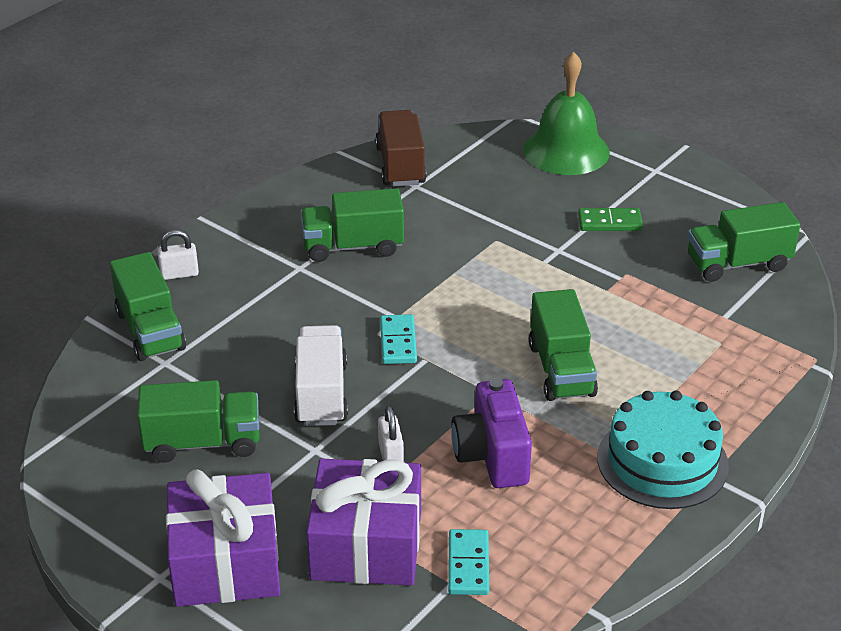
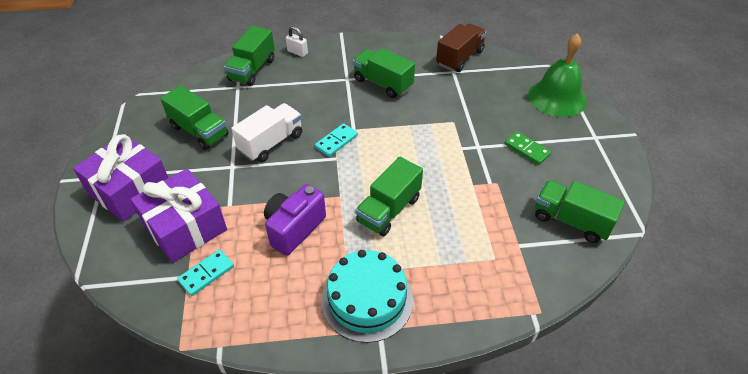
camera: 45 degrees right, 10 degrees up
(390, 455) = (255, 193): white padlock -> none

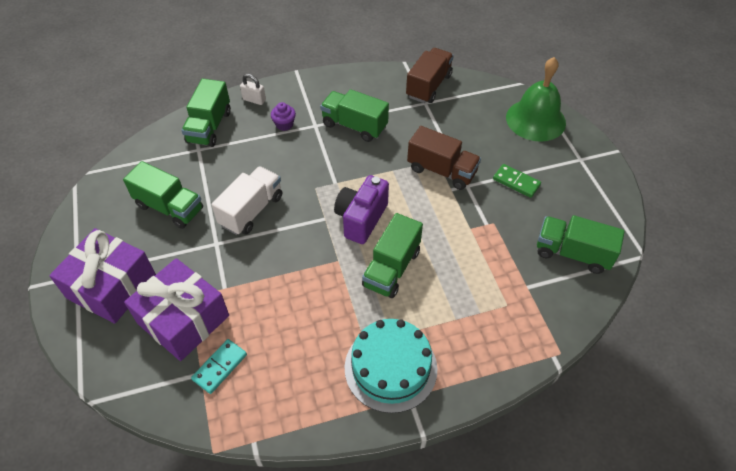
camera: 10 degrees left, 5 degrees up
(294, 228) = (299, 303): purple camera -> purple camera (361, 219)
(319, 75) = (284, 124): none -> purple cupcake
(336, 141) = (320, 199): turquoise domino -> none
(456, 131) = (441, 171): none -> brown truck

